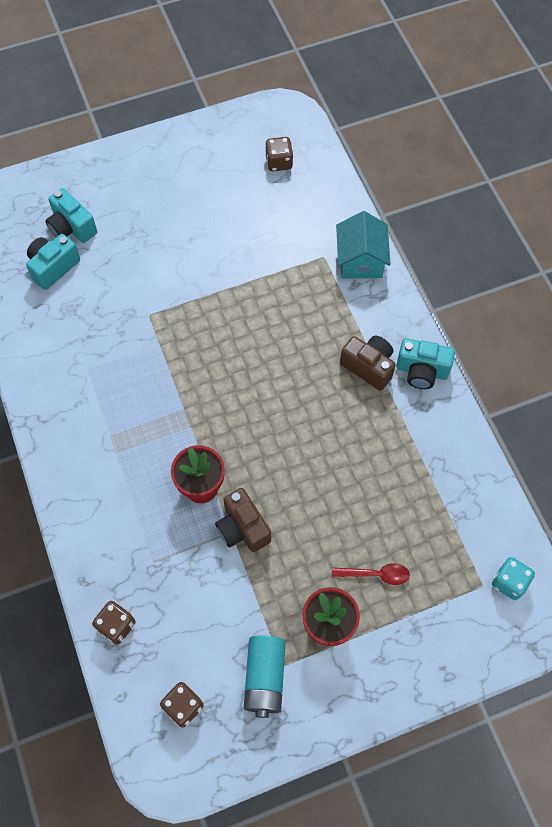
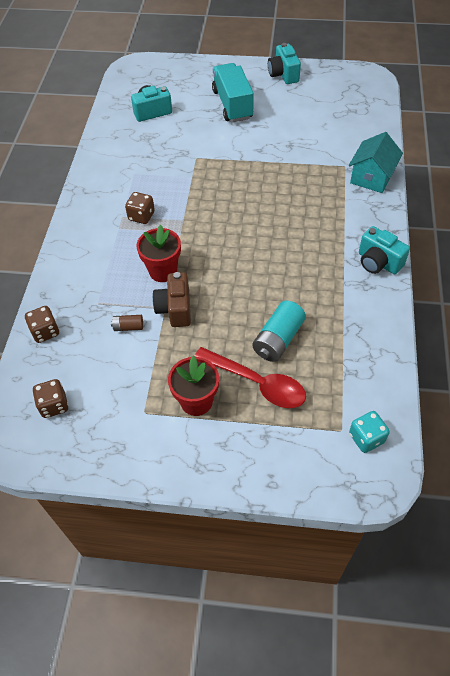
camera: 30 degrees right, 10 degrees down
(72, 227) = (179, 94): turquoise camera -> turquoise camera (283, 74)
(147, 217) = (232, 104): none -> turquoise truck
(205, 575) = (128, 327): none -> brown battery
(264, 678) = (125, 414): turquoise battery -> turquoise battery (278, 339)
(279, 162) = (346, 102): brown dice -> brown dice (141, 216)
(369, 367) = (337, 244): brown camera -> none
(375, 574) = (256, 383): red spoon -> red spoon, size x1.77

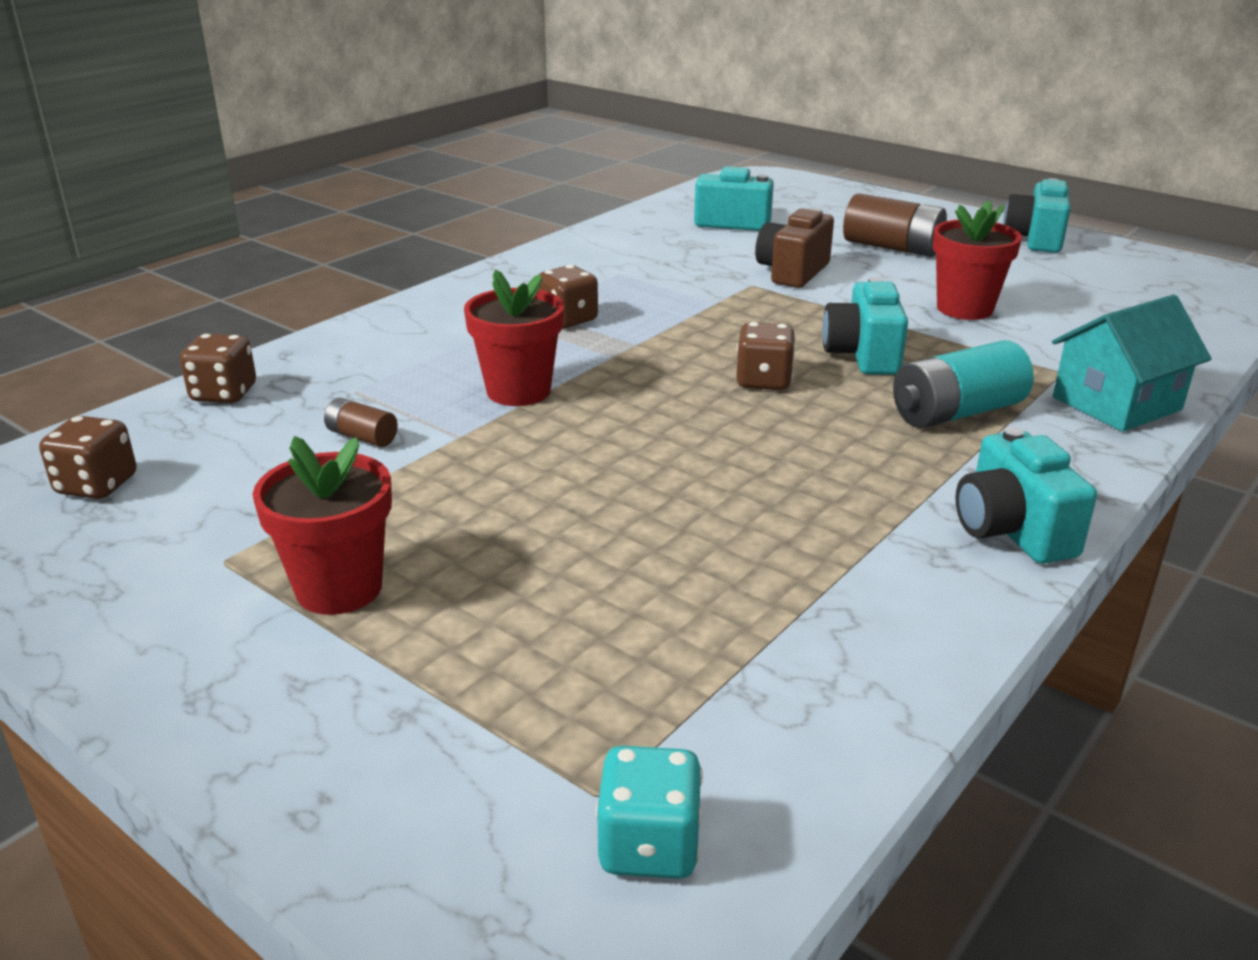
camera: 30 degrees right, 25 degrees down
(175, 309) = (476, 444): brown camera -> brown camera (792, 272)
(232, 104) = (892, 248): turquoise truck -> brown battery
(248, 221) = (763, 381): none -> brown dice
(256, 383) = (498, 613): red spoon -> none
(271, 187) = (863, 355): none -> turquoise camera
(278, 339) = (630, 564): turquoise battery -> turquoise battery (956, 412)
(288, 139) = (964, 309): none -> red flower pot

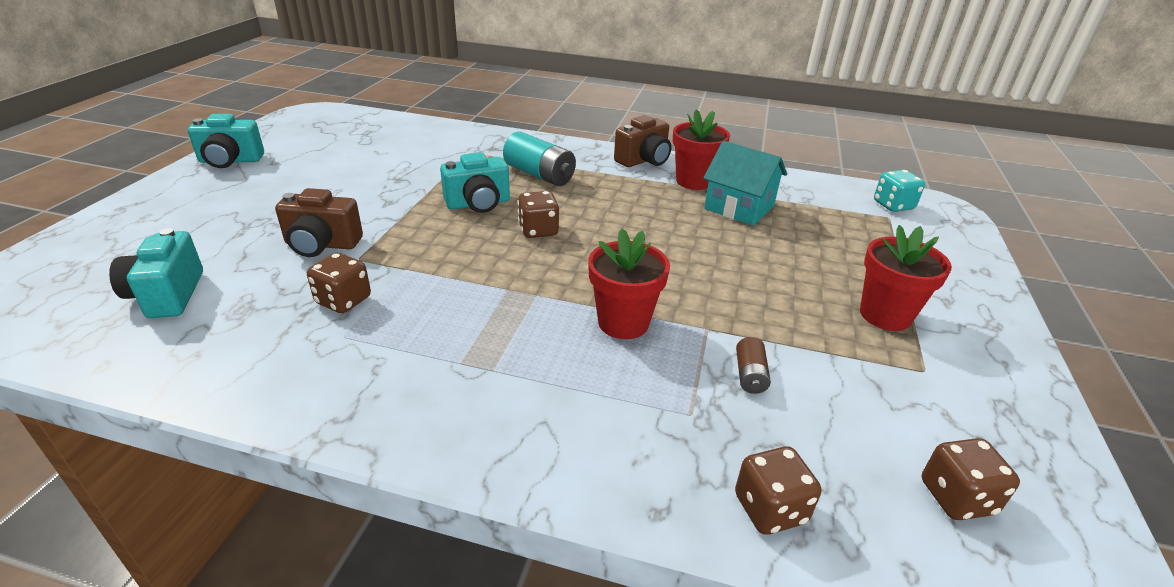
camera: 115 degrees left, 5 degrees up
(568, 319) = (474, 336): brown dice -> brown dice (343, 300)
(892, 248) = (252, 209): brown battery -> none
(964, 309) = (383, 178): red flower pot -> red flower pot (694, 181)
(1011, 531) = (644, 160): turquoise camera -> brown camera
(1116, 403) = (501, 141): turquoise house -> turquoise house (739, 207)

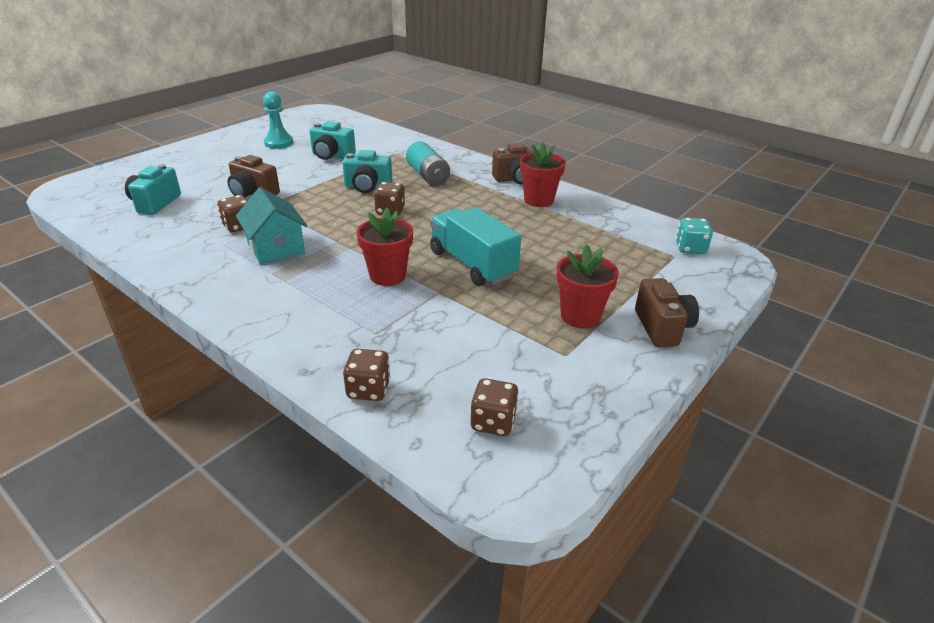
camera: 25 degrees right, 0 degrees up
(230, 161) = (243, 135): turquoise camera -> turquoise camera (332, 155)
(296, 164) = (279, 143): none -> turquoise pawn
(706, 279) = (472, 264): none -> turquoise truck
(739, 207) = (553, 224): turquoise house -> turquoise house (276, 248)
(750, 375) = (436, 324): brown battery -> none
(971, 305) = (662, 328): none -> brown camera

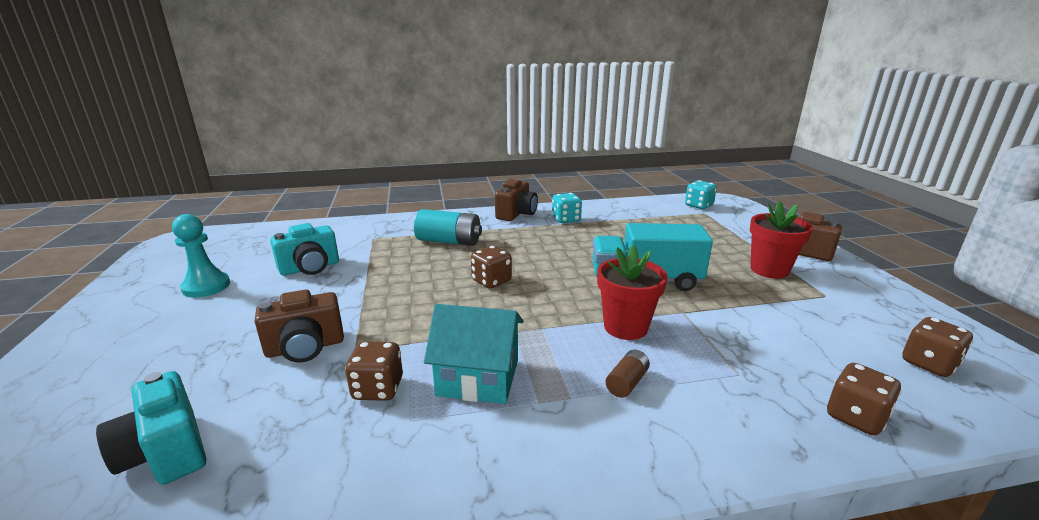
camera: 50 degrees left, 10 degrees down
(320, 294) = (627, 382): none -> brown battery
(368, 187) = (421, 274): turquoise camera -> none
(538, 200) = (566, 220): red flower pot -> turquoise dice

